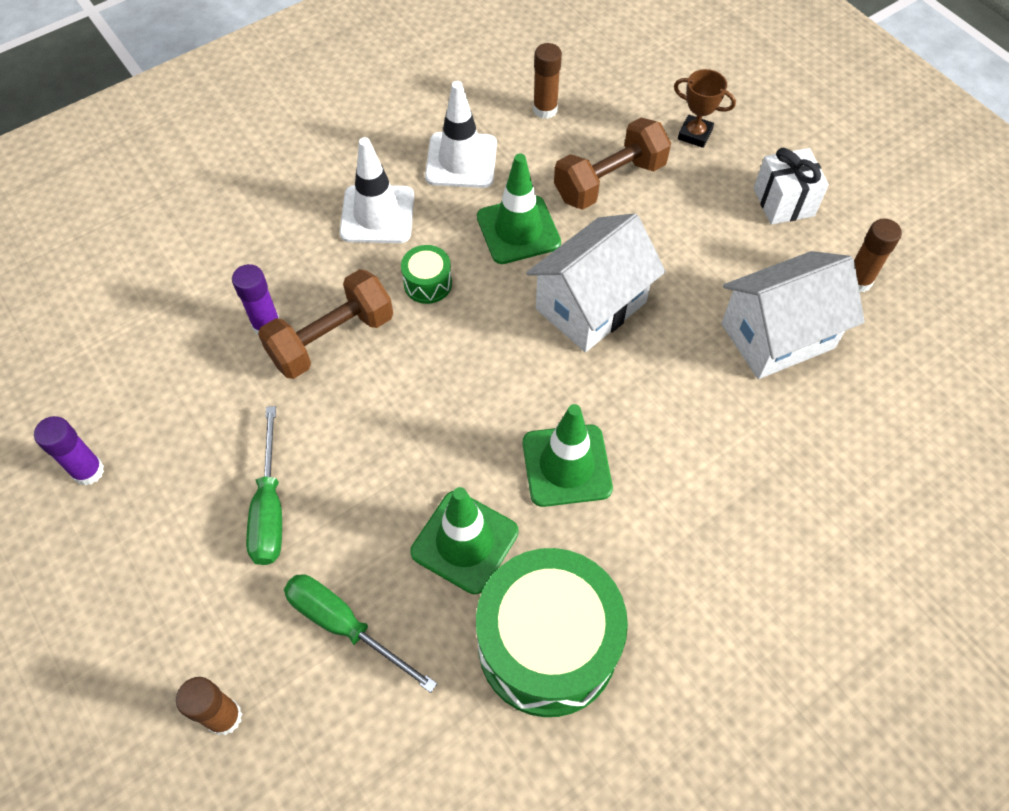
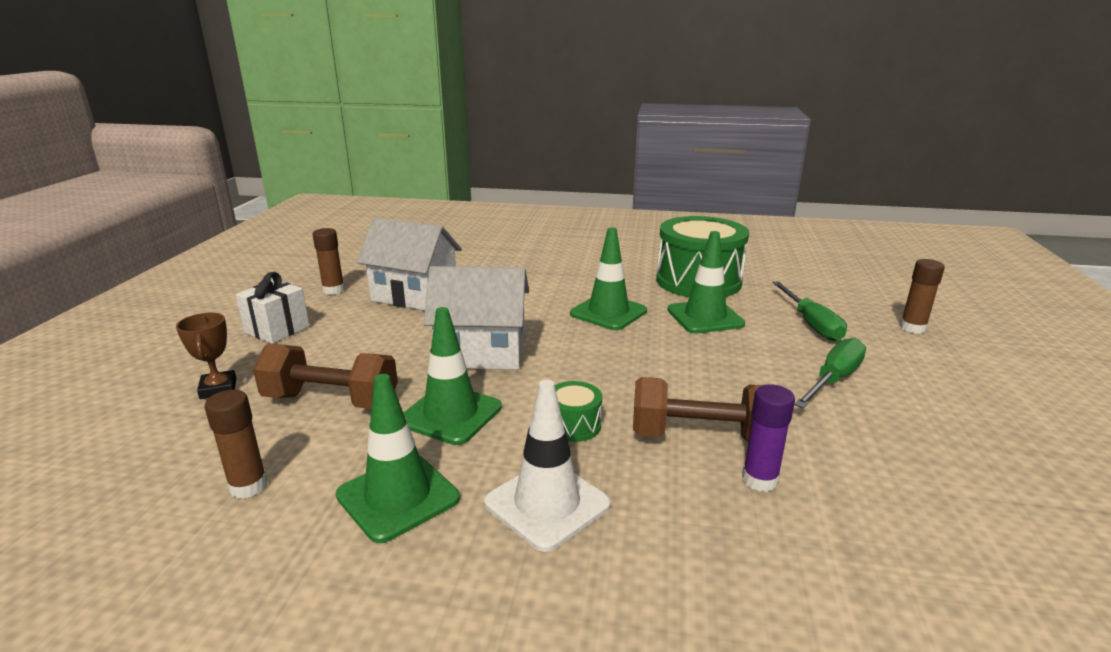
camera: 135 degrees left, 35 degrees down
(88, 471) = (1016, 471): purple glue stick -> none
(461, 160) = (398, 497): white traffic cone -> green traffic cone

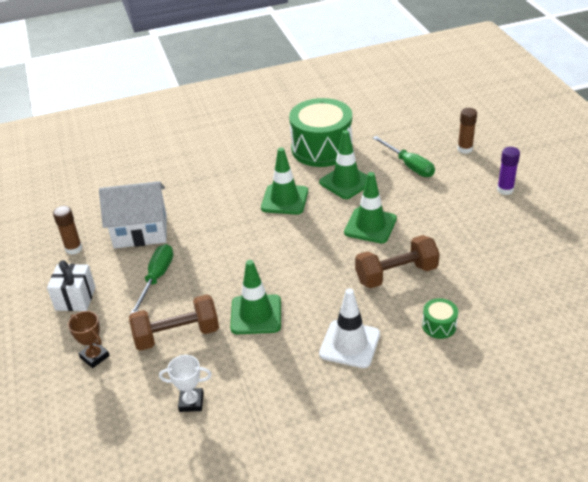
camera: 25 degrees left, 15 degrees up
(248, 486) = (191, 402): brown glue stick -> white trophy
(398, 497) = (275, 372): green traffic cone -> green traffic cone (370, 225)
(482, 353) = (233, 264): white house -> none
(574, 425) = (328, 293): green drum -> green drum (439, 325)
(759, 480) = (437, 289): purple glue stick -> purple glue stick (505, 190)
(833, 379) = (441, 207): green screwdriver -> green screwdriver (157, 278)

